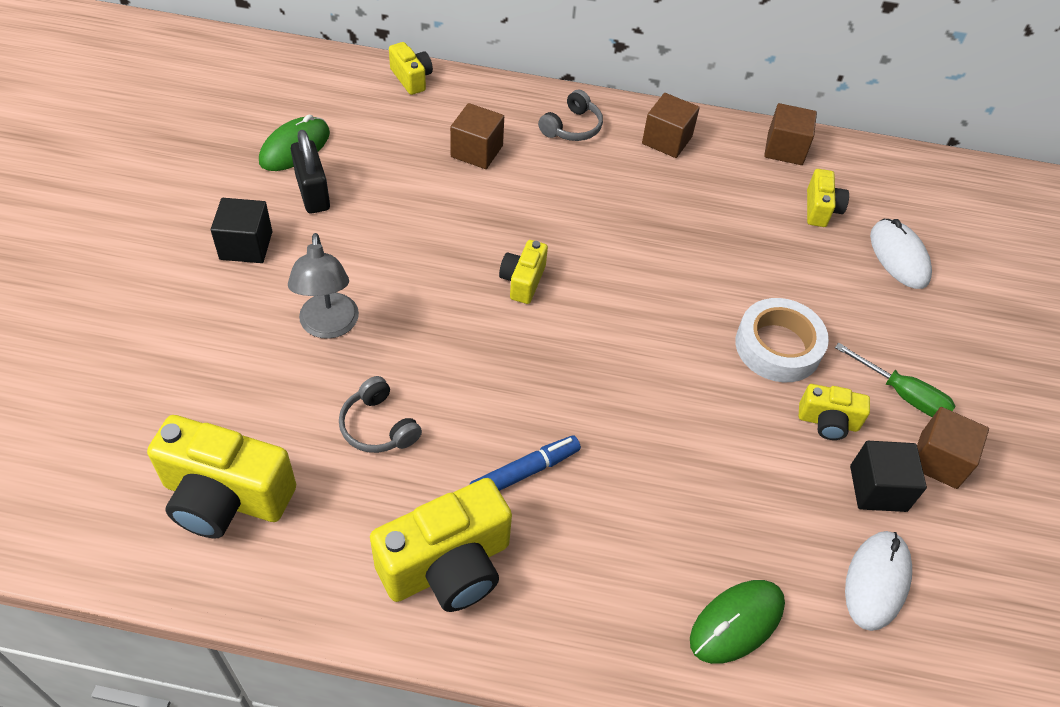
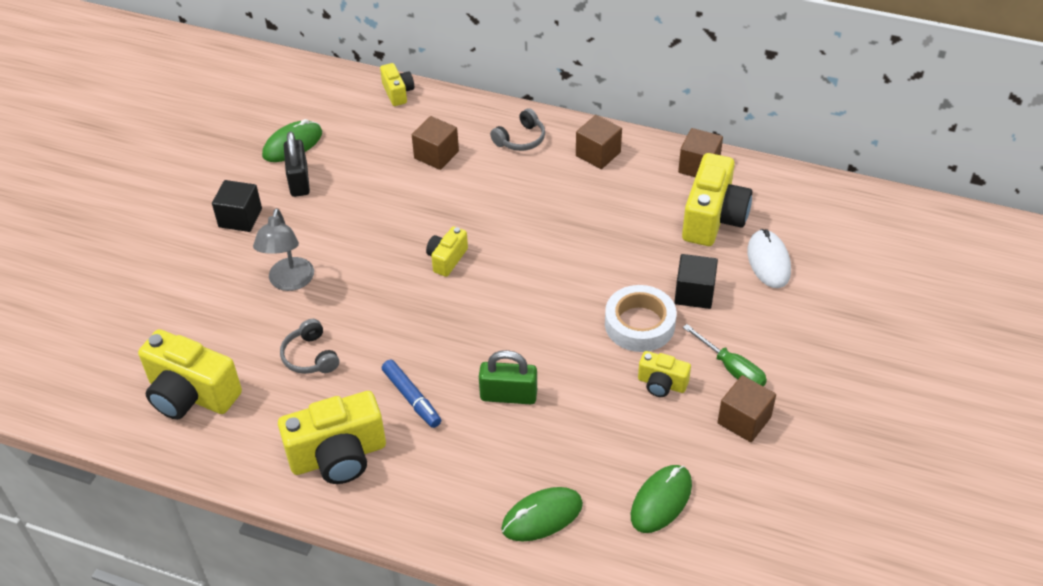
camera: 15 degrees right, 5 degrees down
(525, 472) = (411, 398): blue marker -> blue marker turned 75 degrees clockwise
(647, 456) = (508, 395): none -> green padlock
(821, 209) = (713, 218): yellow camera -> yellow camera, size x1.90
(876, 581) = (661, 500): white mouse -> green mouse
(878, 488) = (686, 436): black cube -> black cube (694, 293)

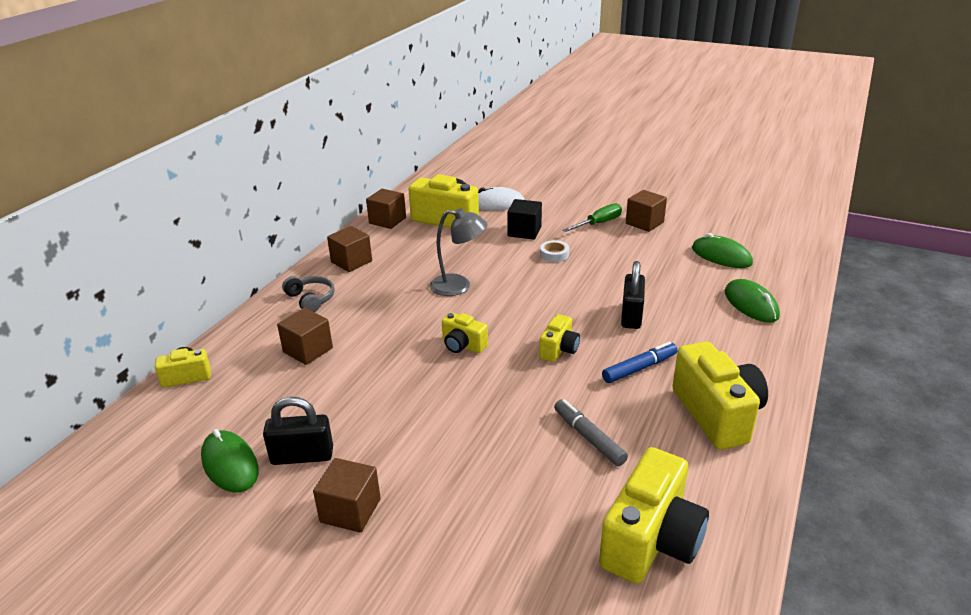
camera: 85 degrees left, 15 degrees down
(240, 218) = (350, 510): black cube -> brown cube
(289, 282) = (475, 458): grey lamp -> grey lamp (459, 286)
(310, 356) = (588, 437): grey headphones -> grey marker
(508, 395) = (631, 316): green padlock -> black padlock
(639, 324) = (554, 254): white tape -> white tape, size x0.52
(661, 384) = (614, 249): yellow camera -> yellow camera (559, 350)

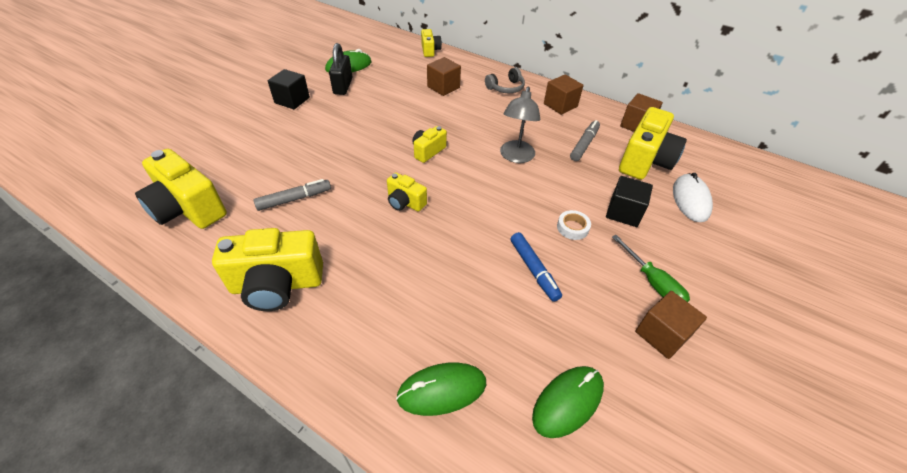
camera: 95 degrees right, 15 degrees up
(350, 510) = (292, 100): brown cube -> black cube
(427, 248) = (584, 144): none -> grey marker
(631, 316) = (444, 263): black padlock -> none
(639, 368) = (360, 248): blue marker -> blue marker (534, 270)

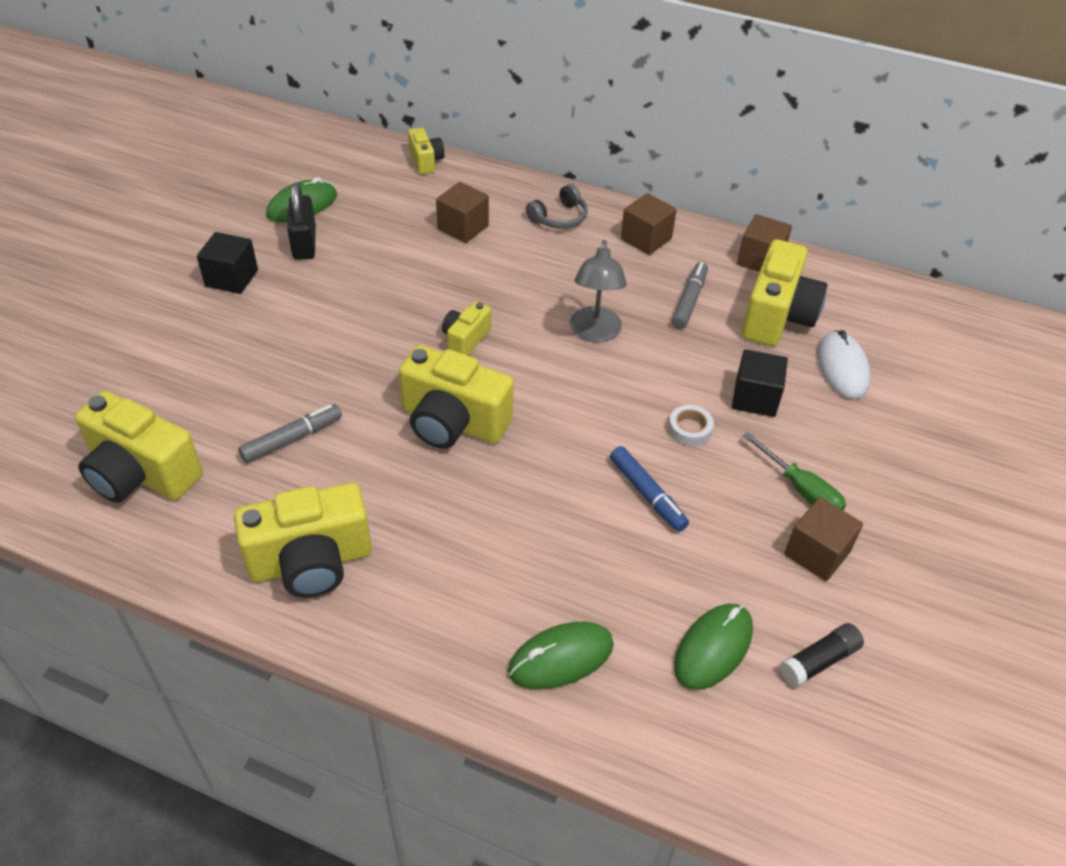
camera: 10 degrees left, 0 degrees up
(405, 202) = (453, 423): yellow camera -> yellow camera, size x1.90
(657, 429) = (819, 661): none -> black glue stick

